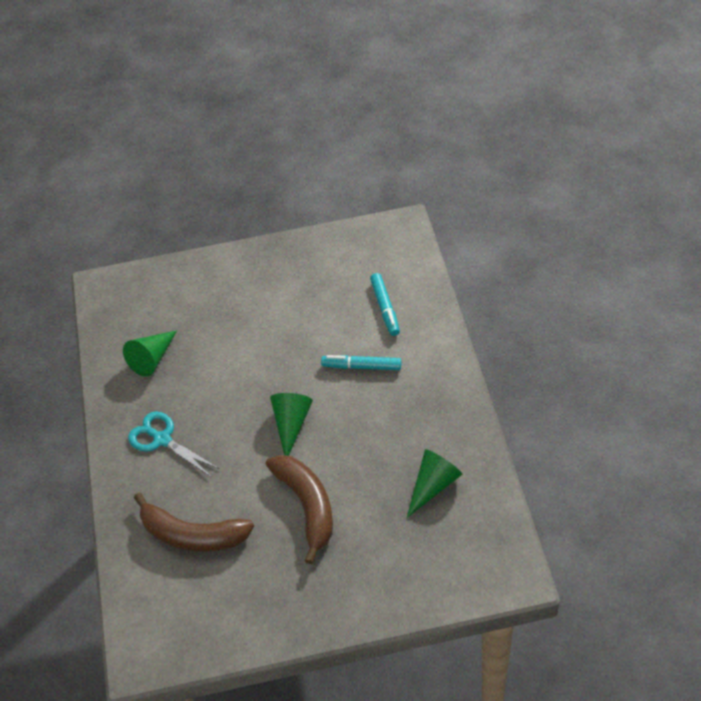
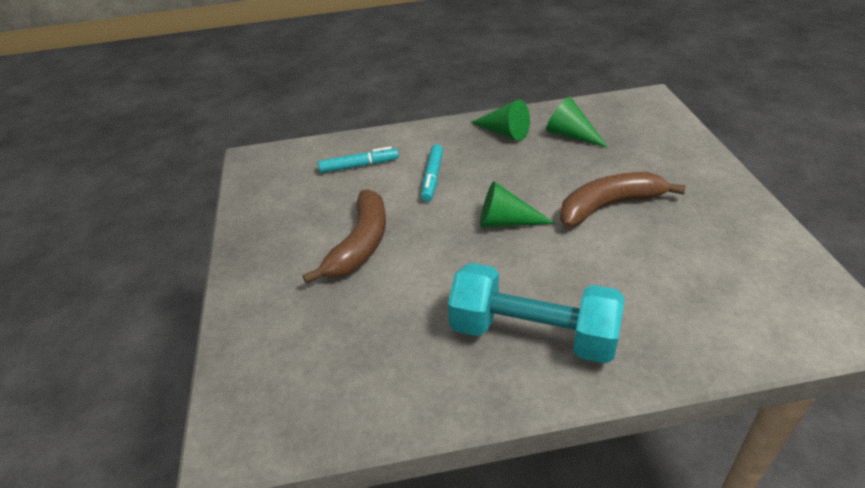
camera: 90 degrees left, 10 degrees down
(152, 358) = (393, 358): green cone -> green cone (504, 132)
(162, 439) = (533, 334): turquoise scissors -> turquoise dumbbell
(192, 535) = (669, 292): brown banana -> brown banana (360, 244)

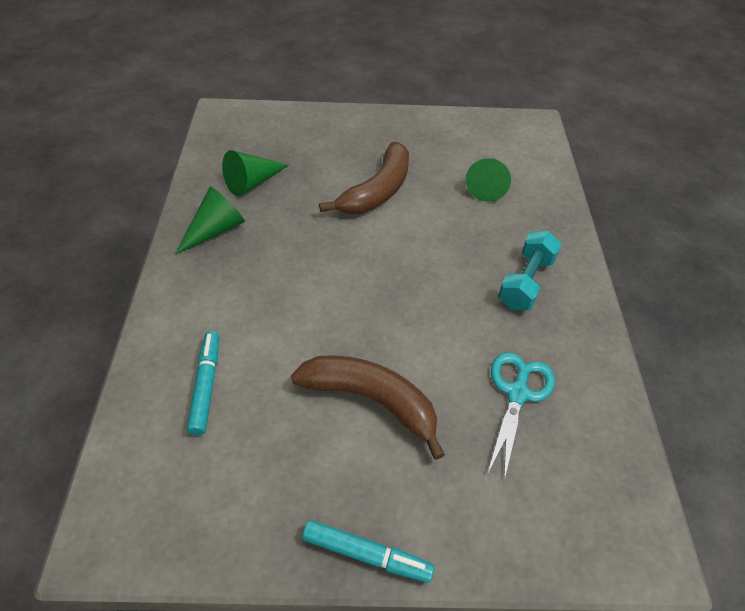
camera: 85 degrees left, 10 degrees up
(384, 337) = (517, 393): none -> turquoise scissors
(432, 178) = (272, 311): turquoise marker -> turquoise marker (367, 554)
(506, 222) = (375, 265): green cone -> green cone (487, 185)
(533, 334) = (525, 282): turquoise dumbbell -> turquoise dumbbell, size x0.62
(609, 206) = (377, 191): brown banana -> brown banana turned 135 degrees counterclockwise

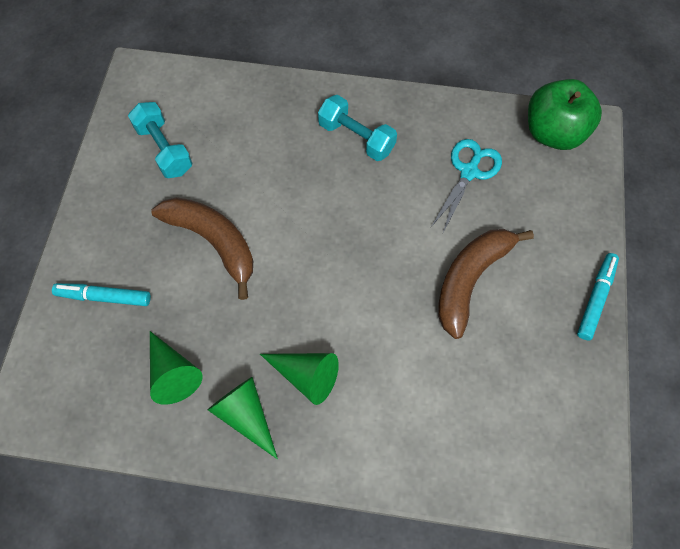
camera: 80 degrees left, 15 degrees up
(206, 385) = (448, 418): turquoise marker -> turquoise marker (104, 297)
(462, 150) = (164, 149): none -> turquoise dumbbell
(487, 185) = (225, 139): green cone -> green cone (306, 376)
(517, 393) = (469, 172): turquoise scissors -> turquoise scissors turned 90 degrees clockwise
(616, 497) = (553, 133): none -> green apple

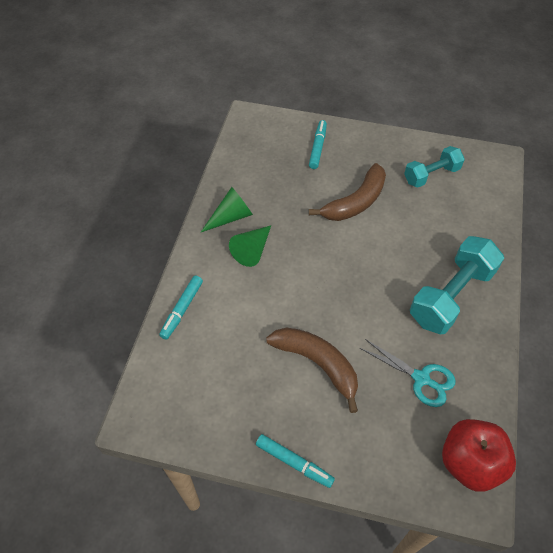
camera: 95 degrees right, 10 degrees down
(173, 374) = (263, 181): green cone -> none
(356, 137) = (451, 296): turquoise dumbbell -> turquoise dumbbell, size x1.61
(418, 464) = (182, 310): none -> turquoise marker
(553, 133) = (470, 463): green apple -> red apple

